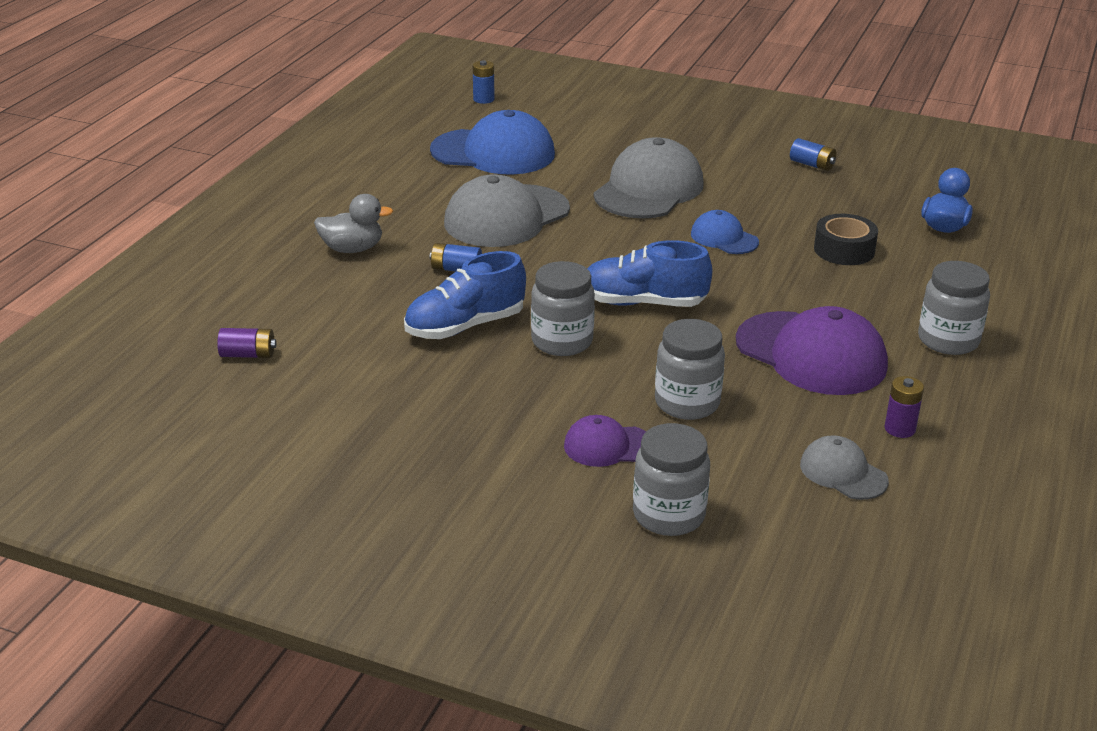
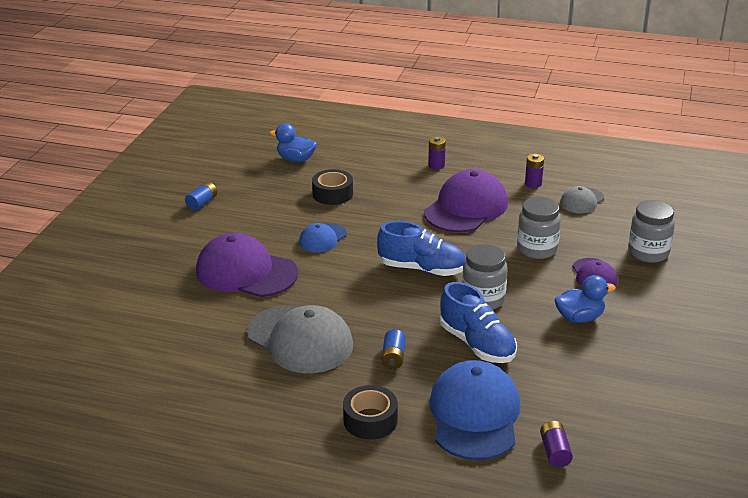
camera: 95 degrees left, 0 degrees up
(352, 249) = (370, 420): grey duck -> black tape
(483, 99) = (46, 376): blue battery -> none
(493, 152) = (173, 358): blue cap -> blue cap (474, 415)
(501, 414) = (579, 318): none -> blue duck
(642, 303) = (422, 269): blue shoe -> blue shoe turned 75 degrees counterclockwise
(648, 189) = (246, 272): grey cap -> purple cap
(948, 340) = (436, 165): grey jar -> purple battery

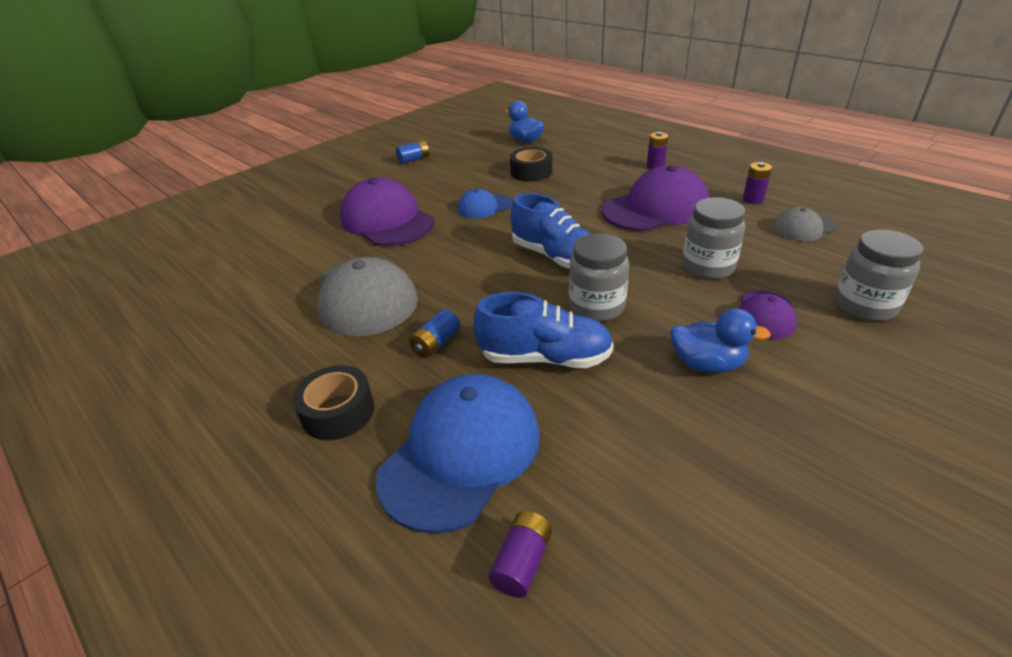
camera: 30 degrees right, 5 degrees up
(477, 344) = (545, 358): blue shoe -> blue shoe turned 75 degrees counterclockwise

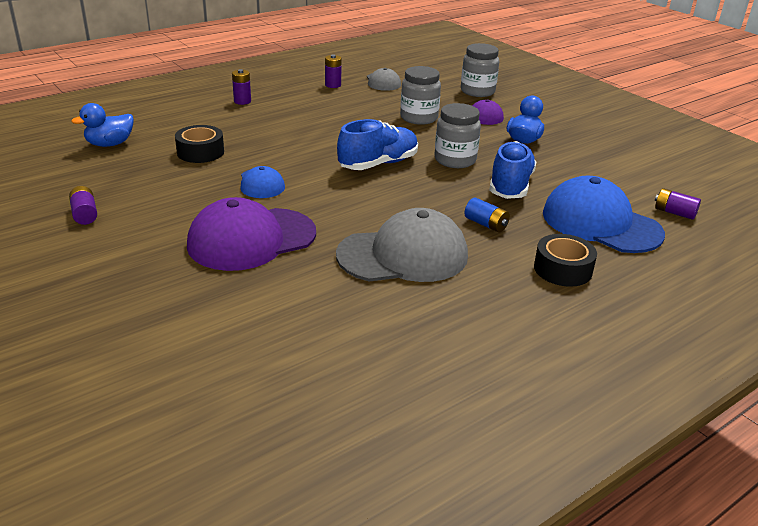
camera: 85 degrees left, 5 degrees down
(414, 159) = (85, 214): blue battery -> purple battery
(655, 208) = (322, 116): purple cap -> none

